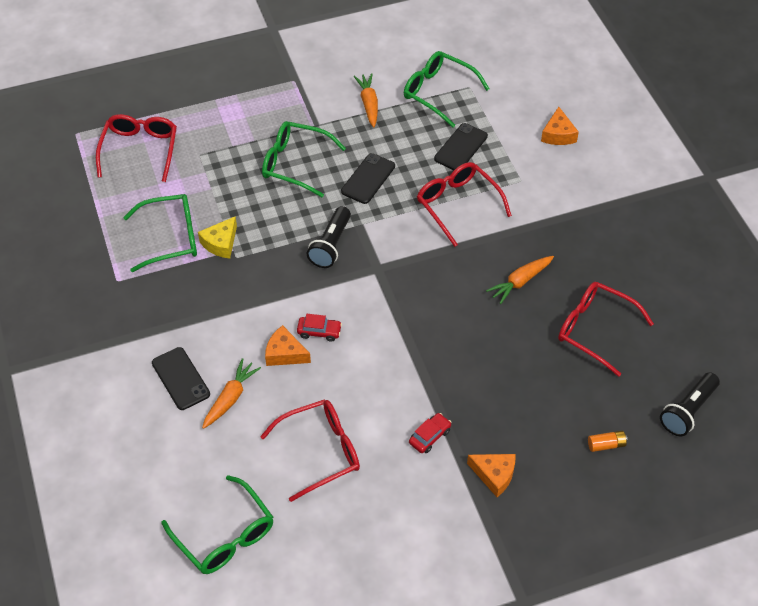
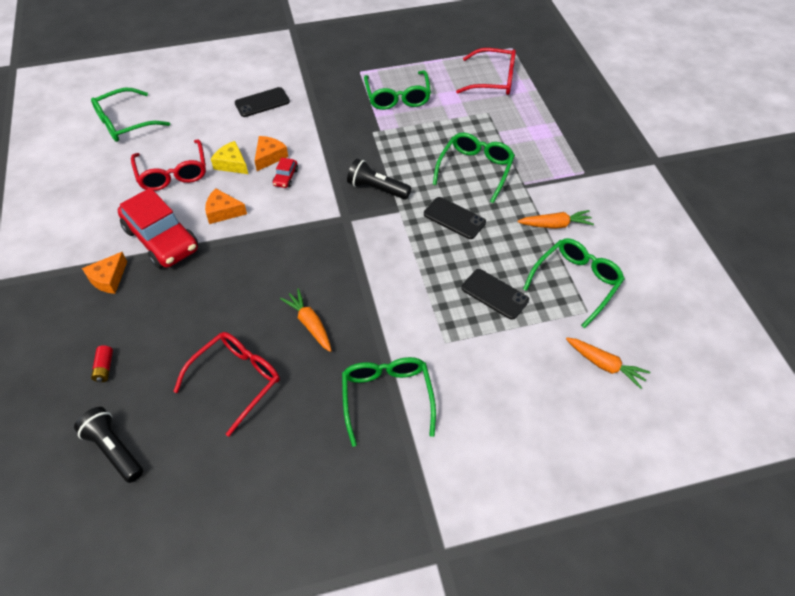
camera: 95 degrees right, 0 degrees up
(221, 243) = (388, 123): yellow cheese -> yellow cheese (232, 164)
(231, 397) = (237, 127): orange carrot -> orange carrot (605, 365)
(430, 436) = (161, 239): red car -> red car, size x2.39
(458, 205) = (415, 284): red glasses -> none
(558, 134) = (514, 388): orange cheese -> orange cheese (223, 212)
(587, 217) = (387, 398): none -> green glasses
(606, 445) = (104, 368): orange battery -> red battery

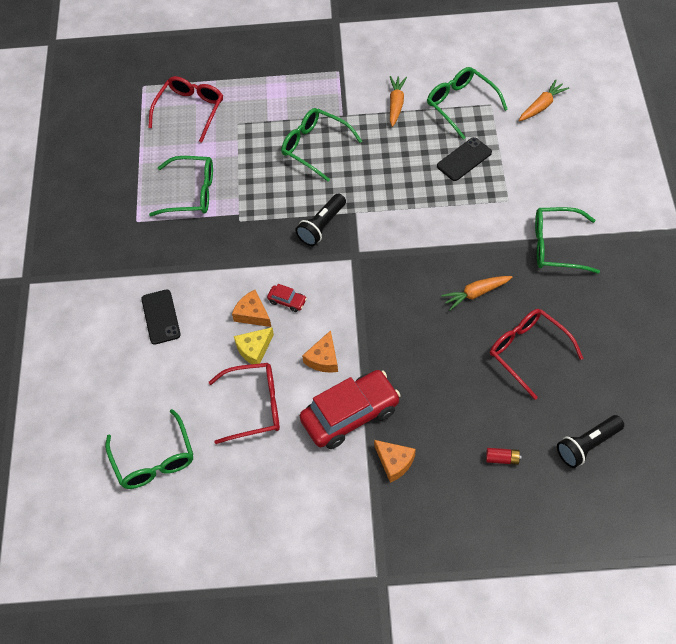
camera: 75 degrees left, 5 degrees up
(454, 218) = (373, 172): black phone -> none

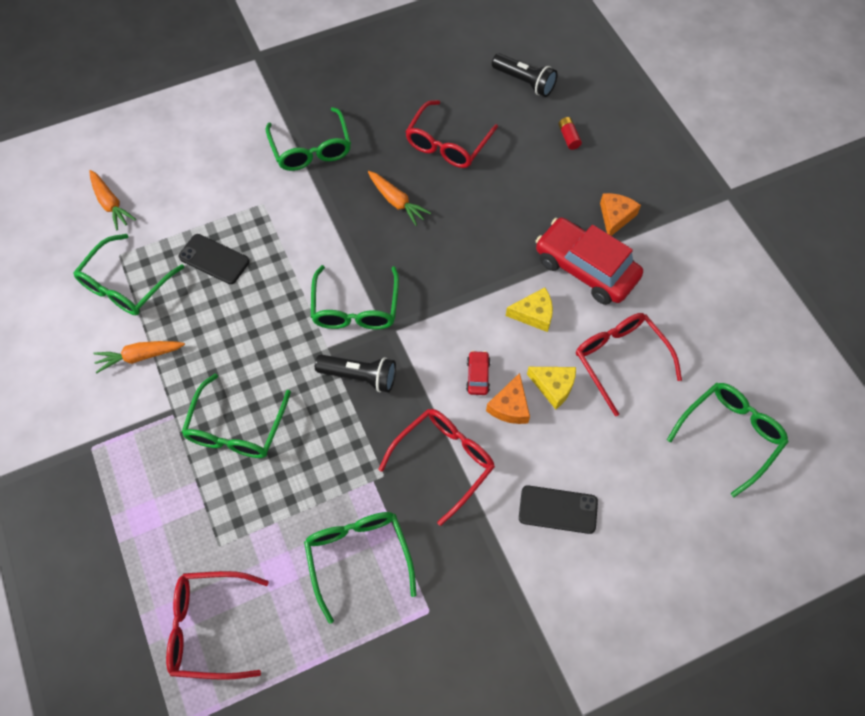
camera: 115 degrees left, 5 degrees up
(161, 317) = (558, 509): black phone -> black phone turned 45 degrees clockwise
(231, 259) = (444, 461): none -> red glasses
(323, 359) = (534, 314): orange cheese -> yellow cheese
(382, 238) = (355, 308): none -> green glasses
(542, 105) = (111, 204): orange carrot -> orange carrot turned 150 degrees counterclockwise

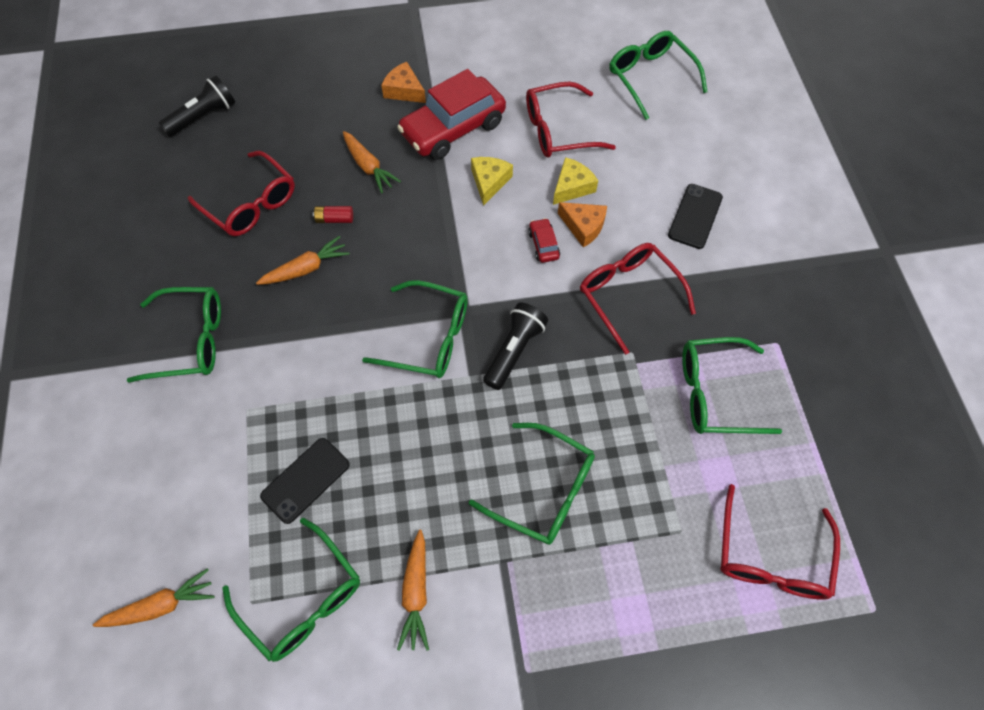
camera: 75 degrees left, 0 degrees up
(478, 376) = (543, 245): red car -> red car turned 60 degrees clockwise
(516, 215) = (368, 167): none -> orange carrot
(568, 137) = (293, 100): red battery -> red battery (334, 219)

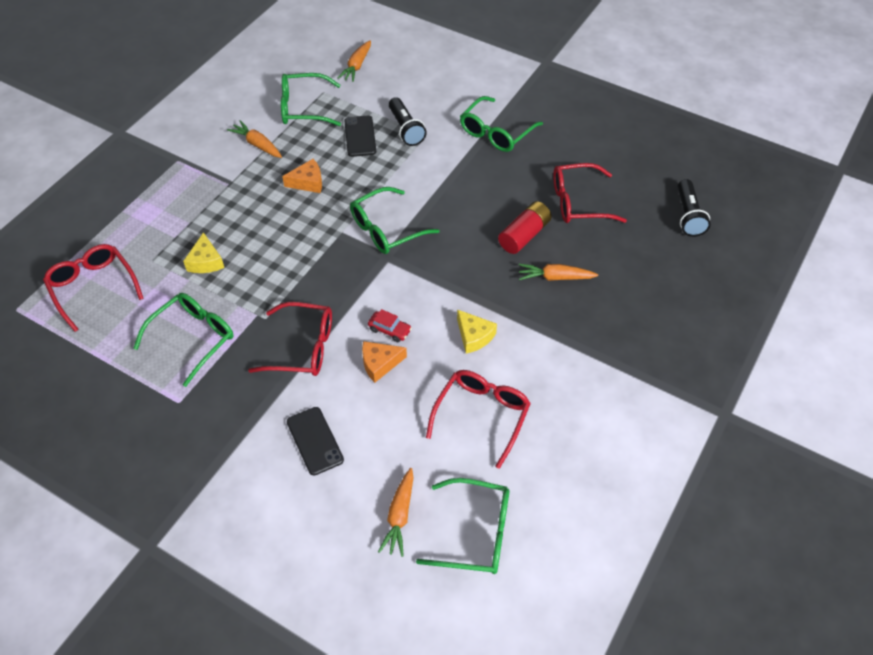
camera: 130 degrees right, 10 degrees down
(306, 268) = (497, 202): orange carrot -> orange carrot (399, 516)
(334, 219) = (524, 235): red battery -> red battery, size x1.86
(404, 90) = (617, 343): orange cheese -> orange cheese (308, 182)
(453, 129) = (547, 348): red car -> none
(514, 351) = (333, 262): black flashlight -> black flashlight (406, 129)
(543, 490) = (242, 220): green glasses -> none
(572, 187) = (420, 383): yellow cheese -> yellow cheese (206, 261)

